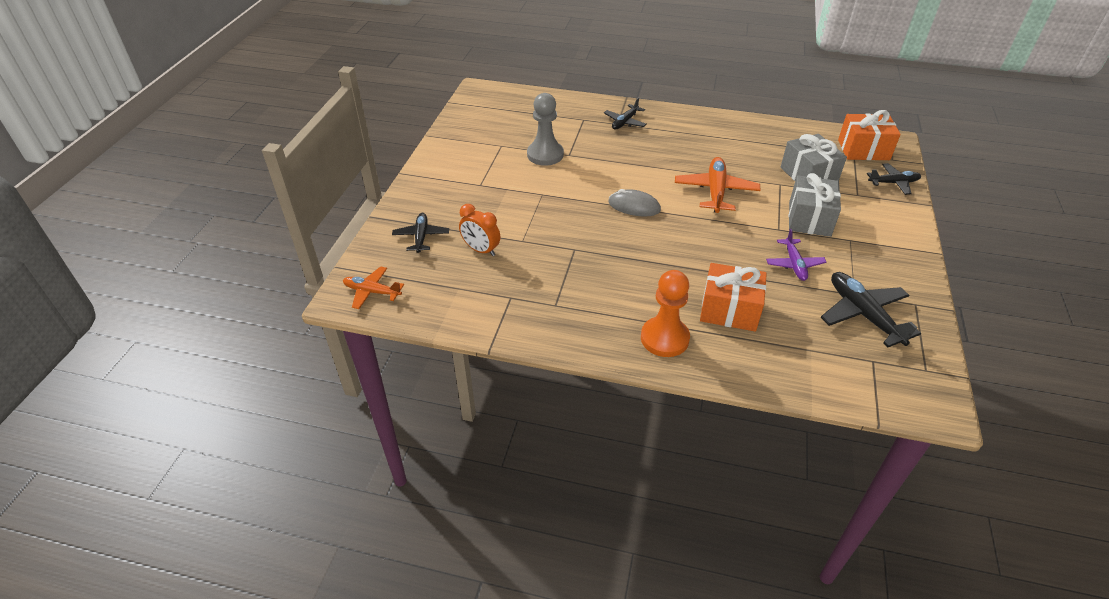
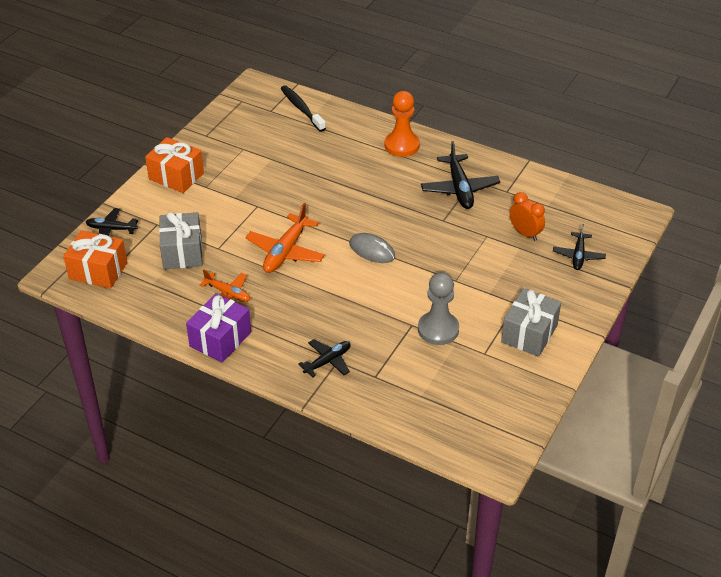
camera: 165 degrees left, 0 degrees up
(372, 292) = (619, 214): orange plane -> orange plane (228, 293)
(717, 122) = (220, 339): none -> purple gift
(729, 310) = (344, 154): orange gift -> orange gift (176, 176)
(794, 264) = (269, 176): purple plane -> none
(809, 219) = (222, 209): grey gift -> grey gift (529, 333)
(835, 373) = (301, 109): none -> black toothbrush
(863, 314) = (250, 135): black plane -> black plane (459, 188)

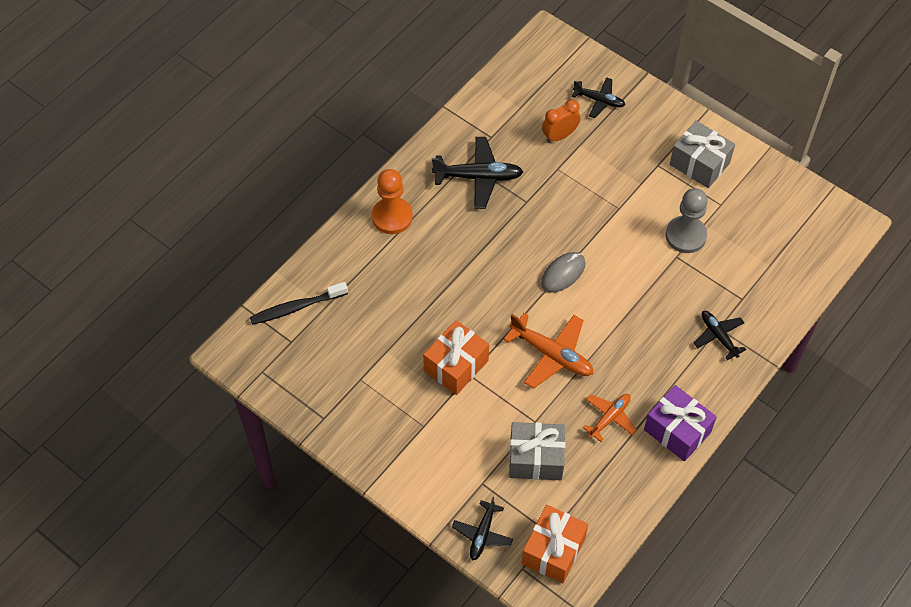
camera: 80 degrees left, 15 degrees up
(176, 176) = (397, 457): orange gift -> orange gift (456, 365)

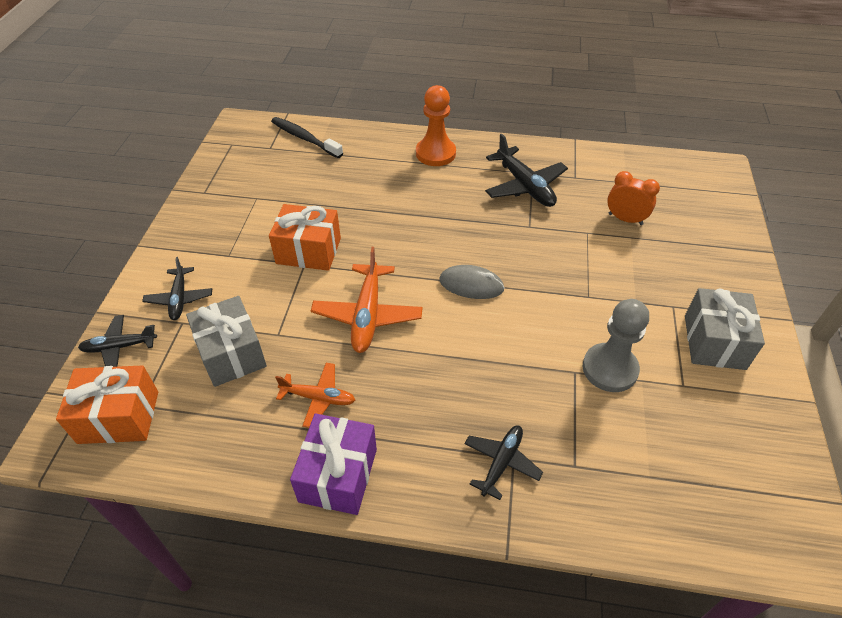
camera: 60 degrees right, 10 degrees down
(599, 100) = (696, 230): black plane -> black plane (179, 298)

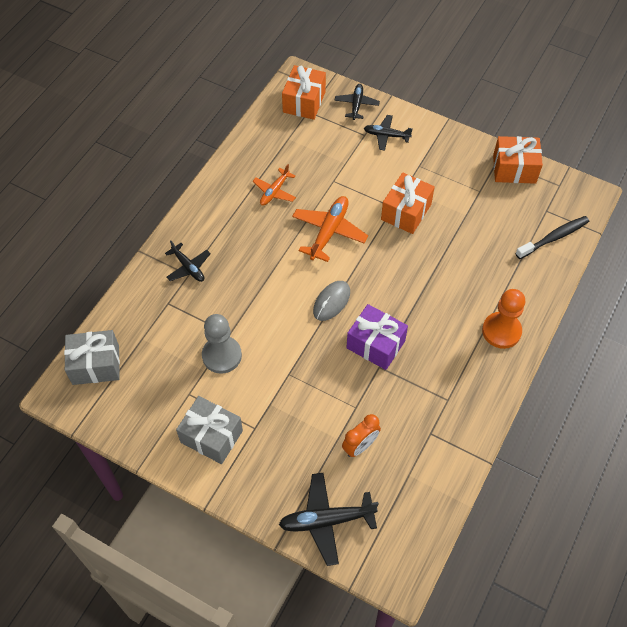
camera: 110 degrees right, 10 degrees up
(215, 178) = (514, 169): none -> orange gift
(231, 354) = (327, 156): grey gift -> grey gift (96, 365)
(338, 475) = (220, 190): purple gift -> purple gift (375, 344)
(367, 315) = (329, 232): orange plane -> orange plane turned 90 degrees clockwise
(525, 186) = (431, 385): black plane -> black plane (326, 520)

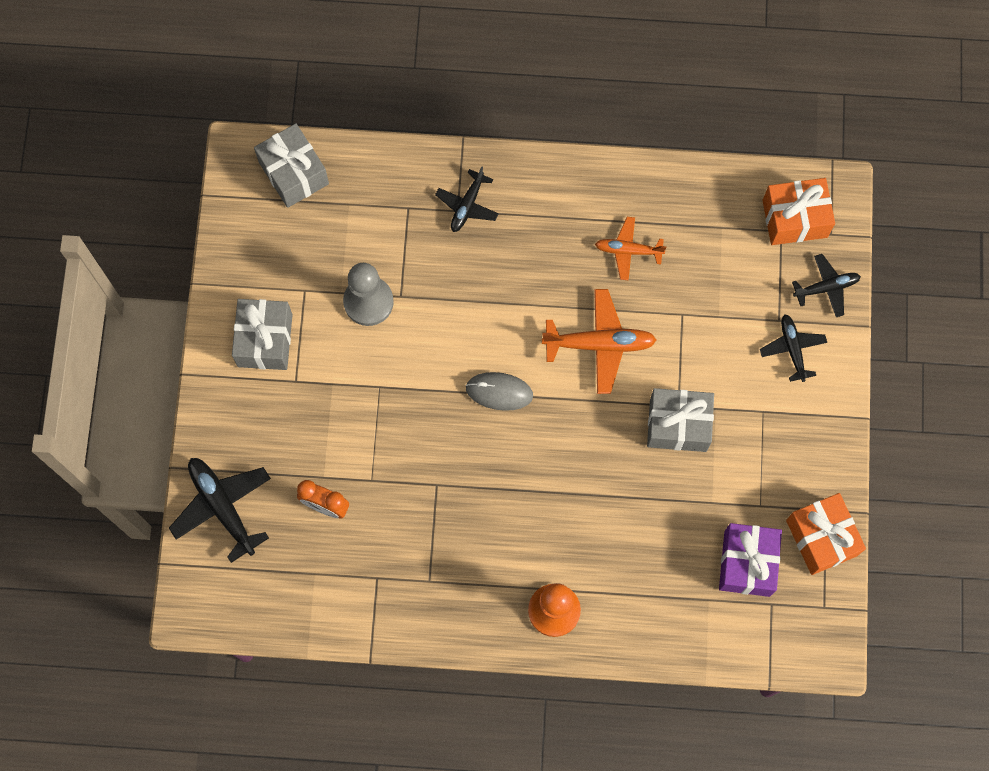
camera: 65 degrees right, 15 degrees up
(375, 344) = (464, 468): purple gift -> purple gift (747, 563)
(406, 212) = (678, 425): orange gift -> grey gift
(554, 237) = (731, 628): black toothbrush -> none

